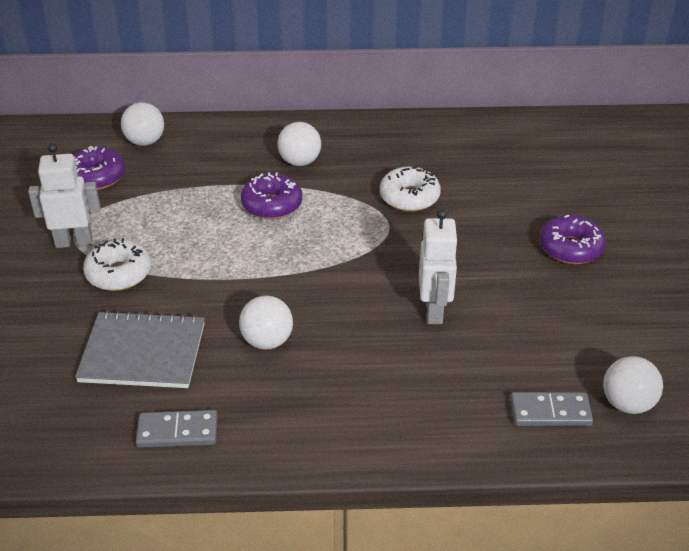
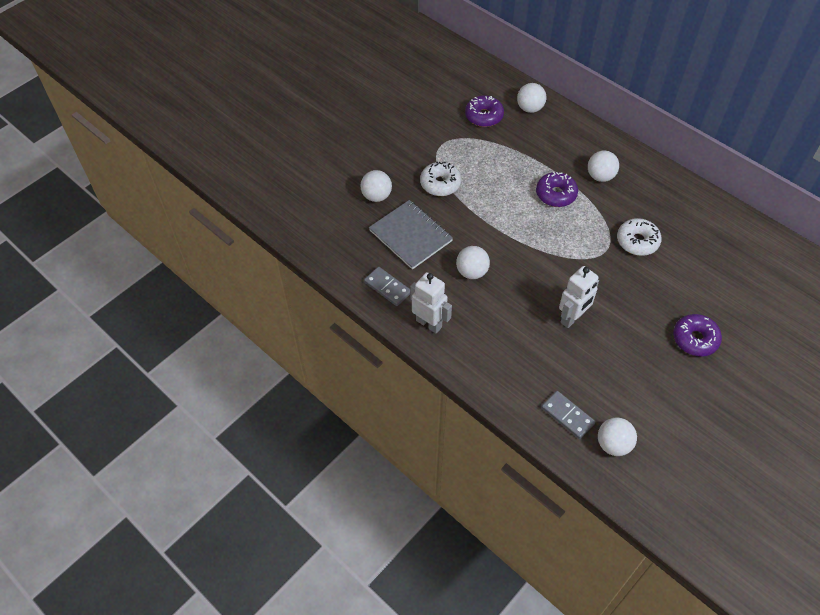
camera: 45 degrees right, 15 degrees up
(44, 338) = (376, 196): none -> white ball
(74, 242) = (437, 150): white robot -> white robot (429, 323)

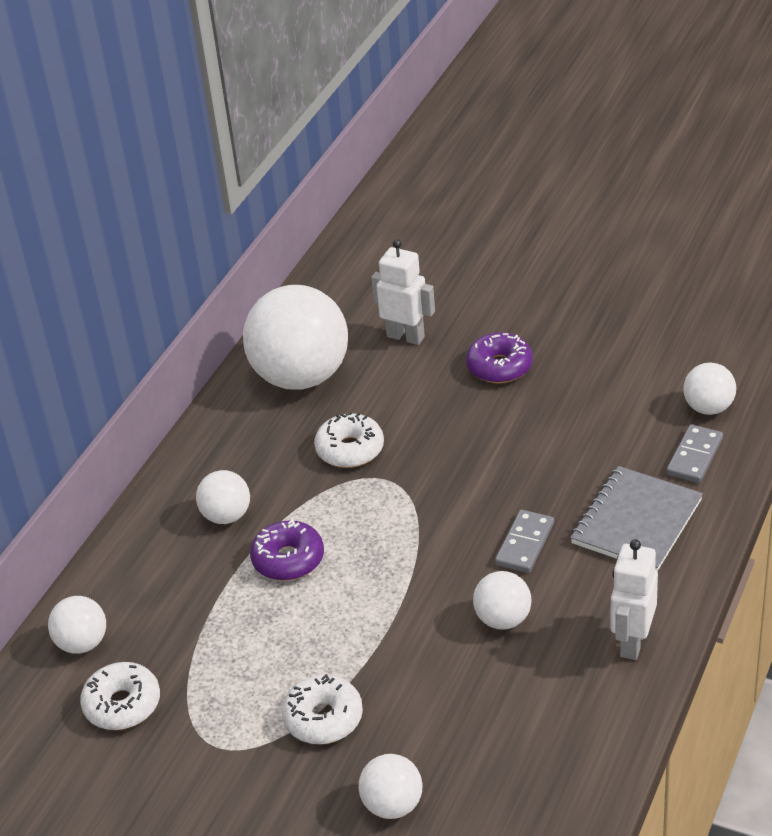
camera: 105 degrees left, 15 degrees down
(387, 287) = (591, 718): grey domino -> grey domino (524, 544)
(410, 236) = (465, 722): grey notebook -> grey notebook (636, 522)
(484, 116) = (122, 705): purple donut -> white donut
(572, 318) = (530, 486): white robot -> white robot (406, 336)
(715, 234) = (301, 377): none -> white ball

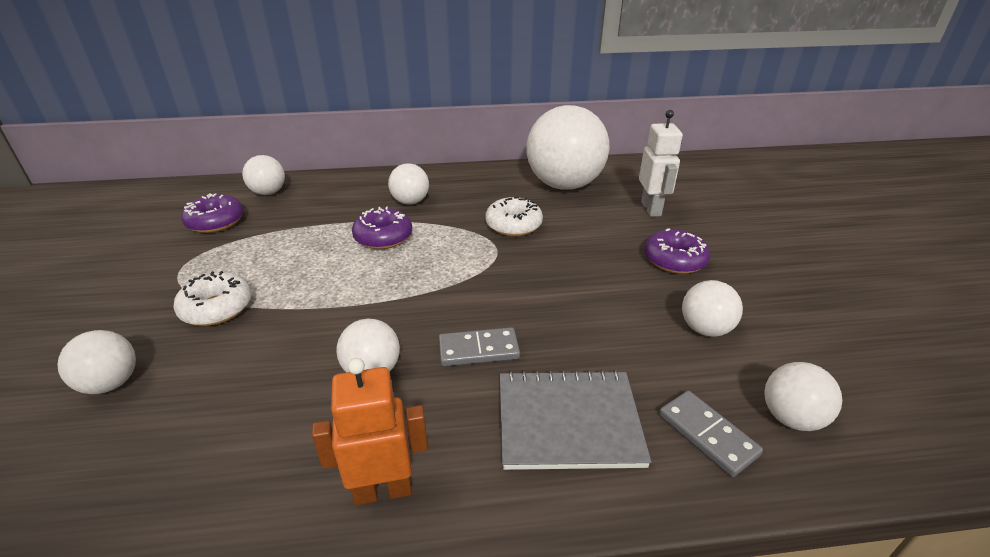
camera: 55 degrees right, 5 degrees down
(122, 705) = (215, 222): white donut -> purple donut
(598, 399) = (705, 329): none -> white ball
(632, 642) = (383, 490): white robot -> orange robot
(694, 456) = (707, 434): grey domino -> grey domino turned 60 degrees clockwise

